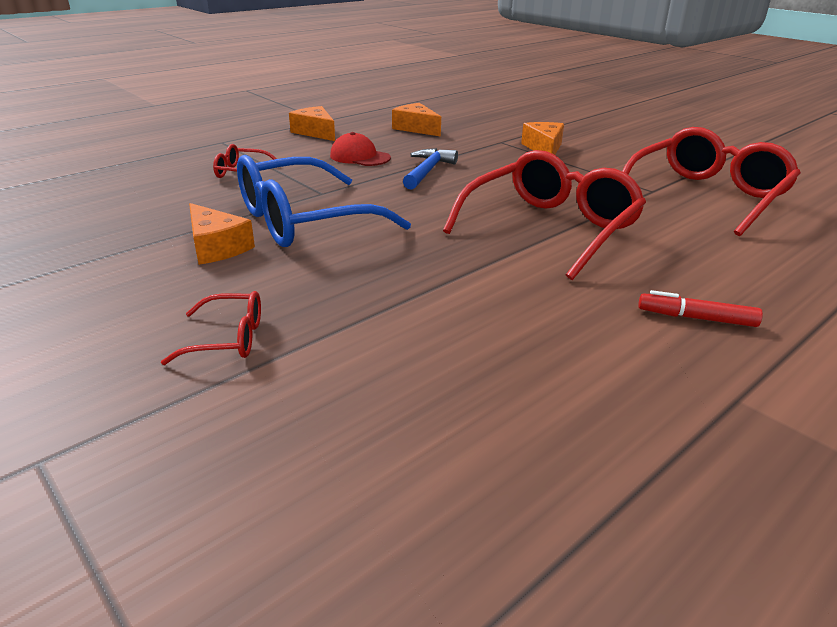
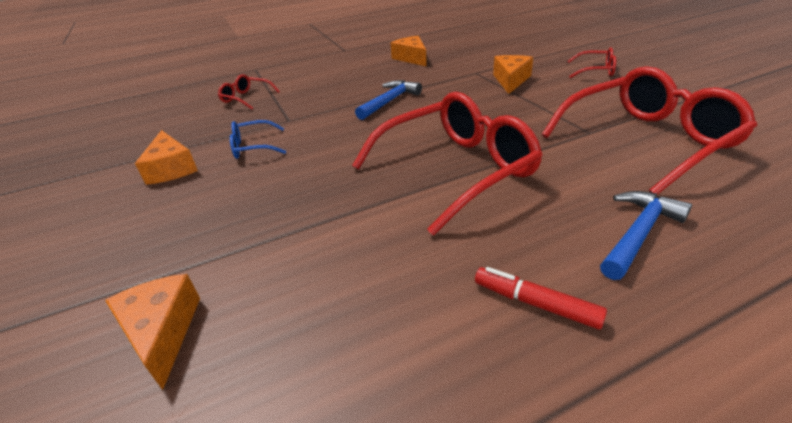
camera: 20 degrees right, 5 degrees up
(228, 339) = (103, 264): red glasses -> red glasses (596, 71)
(303, 221) = (253, 147): blue glasses -> blue glasses, size x0.45
(315, 132) = (329, 61): orange cheese -> orange cheese (162, 332)
(360, 157) = (345, 85): red cap -> none
(743, 263) = (638, 233): none -> blue hammer

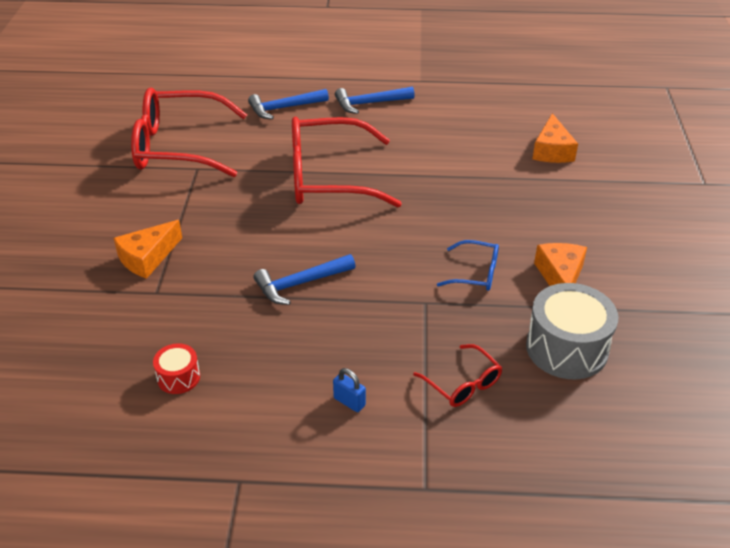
camera: 155 degrees left, 5 degrees up
(172, 130) = (566, 348): none -> grey drum
(311, 76) = (349, 402): none -> blue padlock
(411, 58) = (178, 377): orange cheese -> red drum
(535, 303) = (369, 103): red marker -> blue hammer
(596, 71) = (55, 231): red glasses -> none

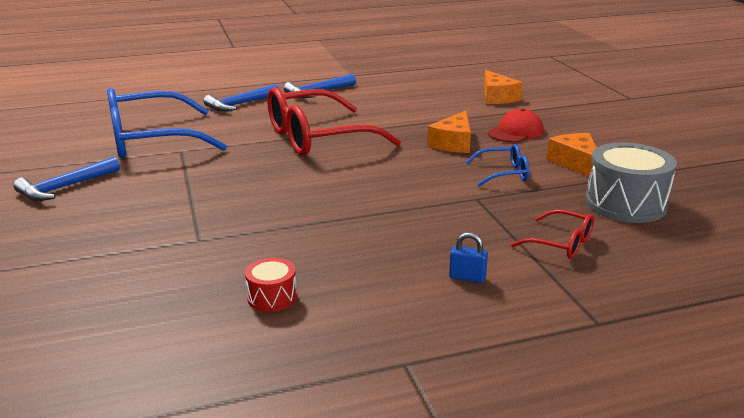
camera: 20 degrees left, 15 degrees down
(147, 258) = (171, 217): orange cheese -> orange cheese (453, 143)
(178, 147) = (150, 140): red glasses -> blue glasses
(300, 284) = (347, 207): blue hammer -> blue hammer (65, 187)
(532, 213) = (515, 132): none -> red cap

